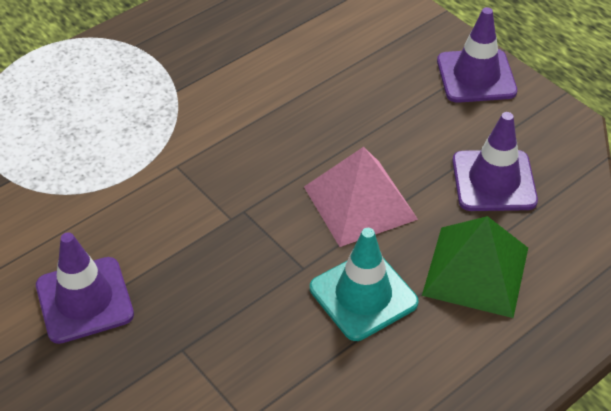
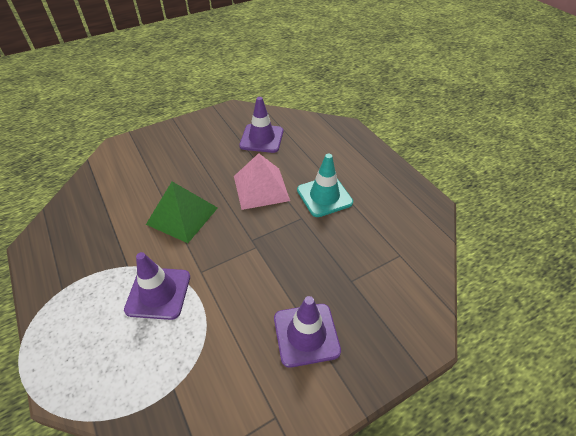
camera: 80 degrees left, 0 degrees up
(476, 76) = (187, 130): purple traffic cone -> purple traffic cone (158, 293)
(476, 271) = (316, 155): green pyramid -> green pyramid (182, 215)

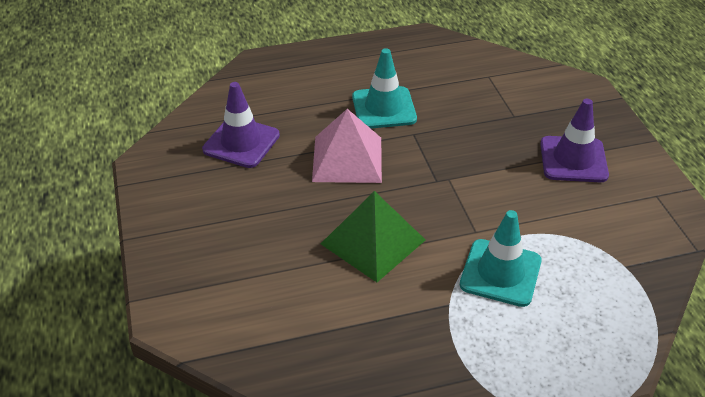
camera: 75 degrees left, 5 degrees down
(158, 293) = (500, 273): purple traffic cone -> turquoise traffic cone

